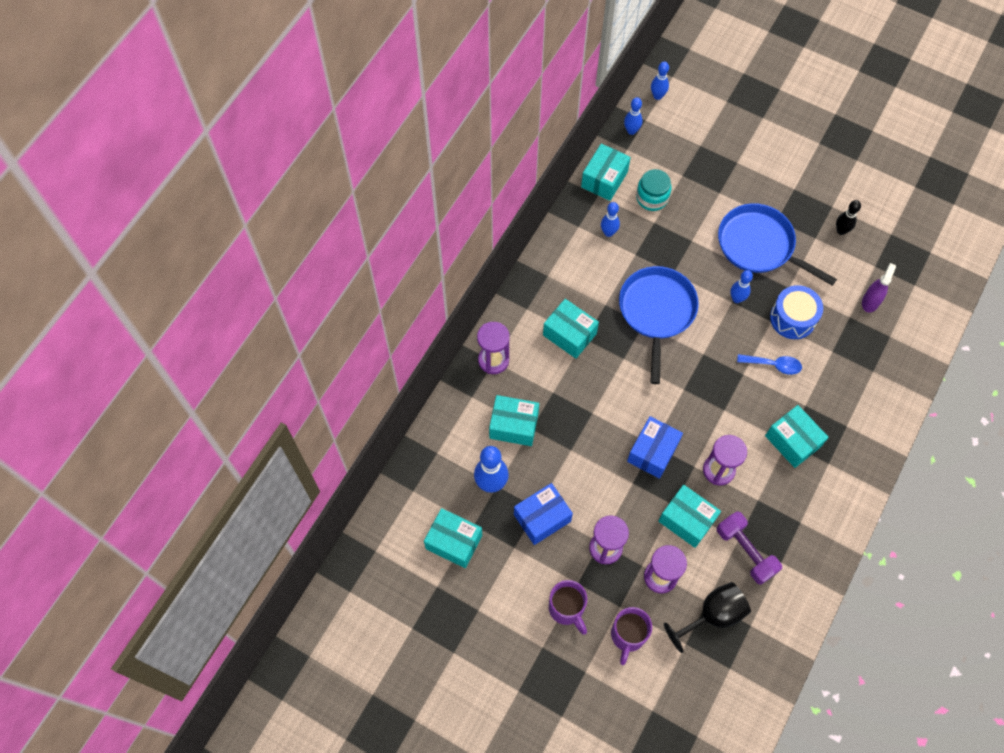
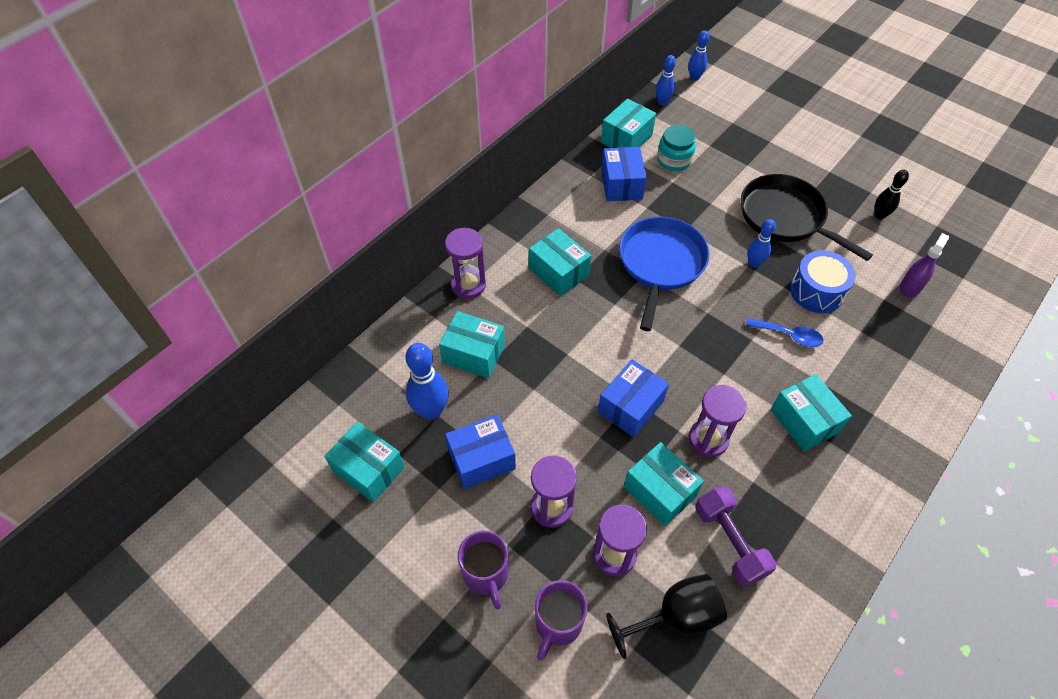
camera: 10 degrees right, 10 degrees down
(608, 232) = (621, 184): blue bowling pin -> blue box
(759, 245) = (785, 217): blue pan -> black pan

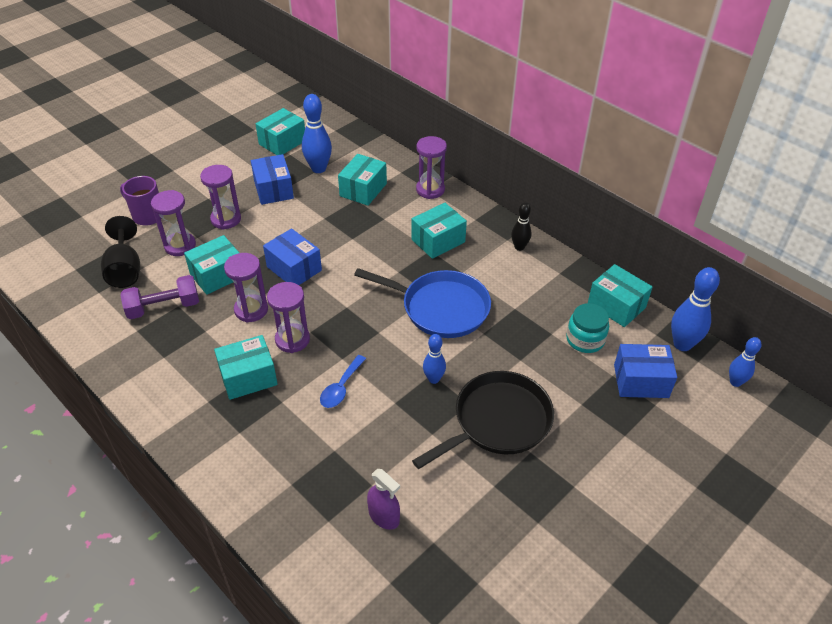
camera: 95 degrees right, 10 degrees down
(486, 575) = (192, 188): purple mug -> none
(621, 184) = (546, 293): blue box -> blue box (641, 381)
(662, 102) = (682, 344): blue bowling pin -> blue bowling pin, size x1.64
(740, 388) = (292, 340): none -> purple hourglass
(816, 291) = (390, 424): blue drum -> none
(879, 215) = (497, 520): black bowling pin -> black bowling pin (519, 247)

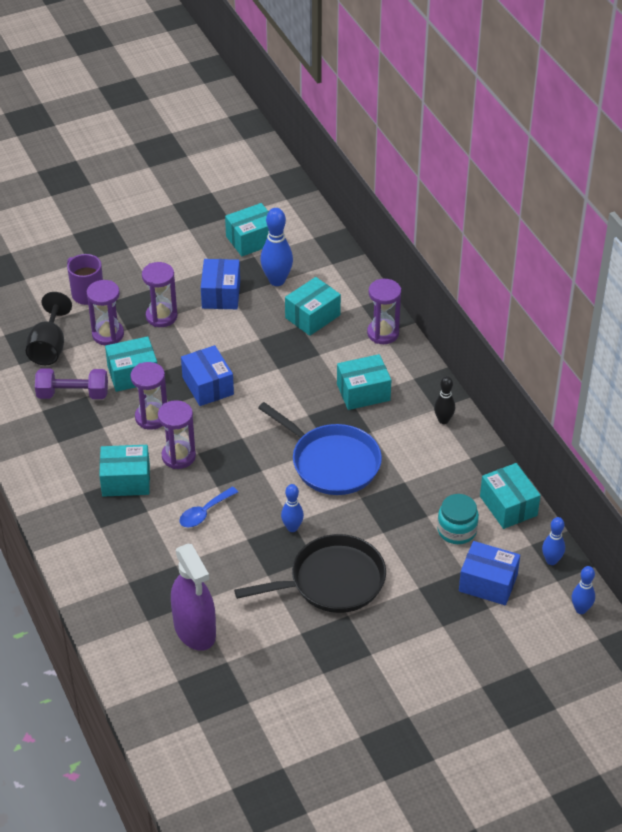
camera: 20 degrees right, 0 degrees up
(384, 516) = (195, 630): purple spray bottle -> purple spray bottle, size x1.77
(682, 344) = (551, 560): blue bowling pin -> blue bowling pin, size x0.61

